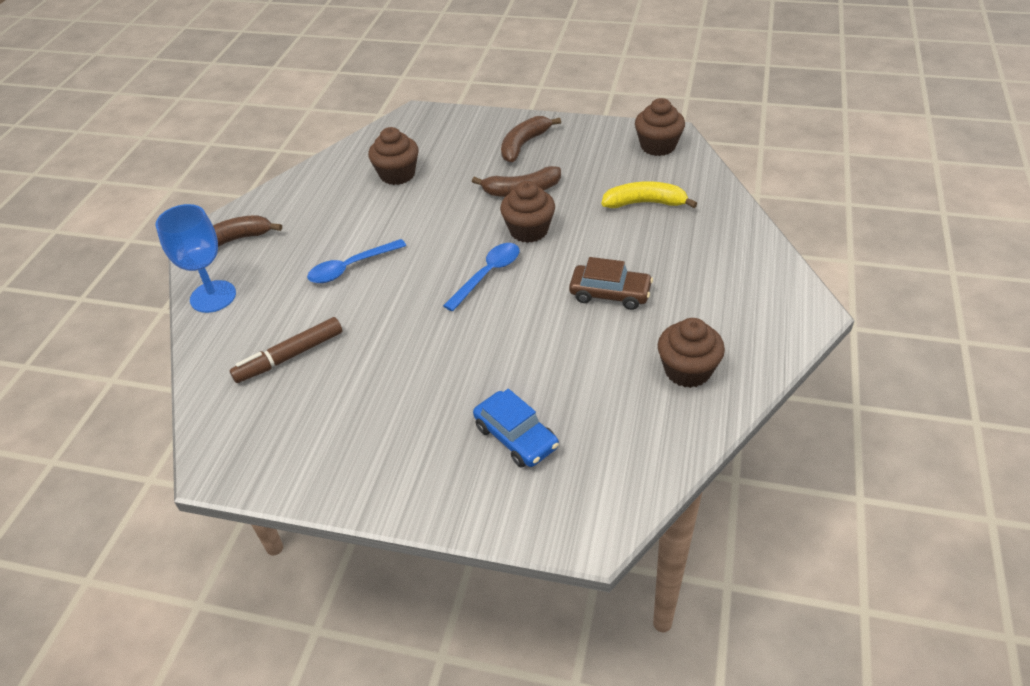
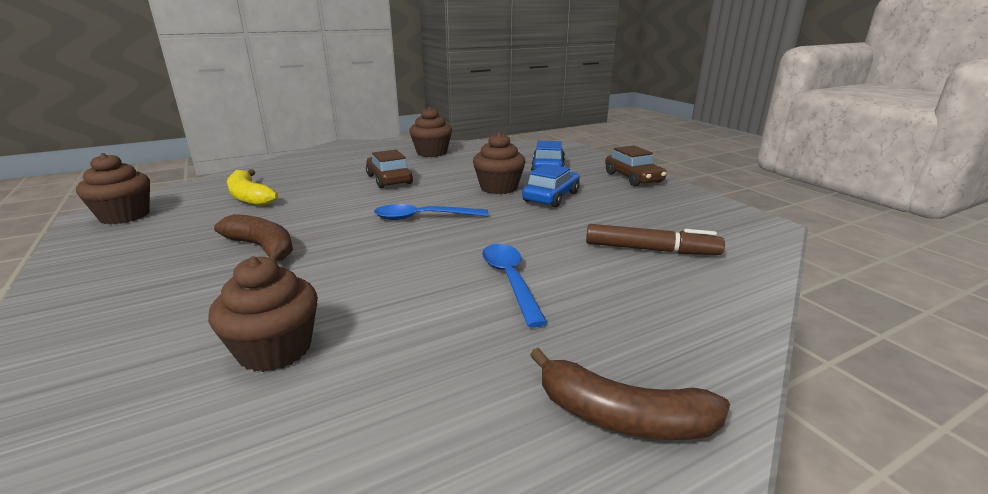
camera: 135 degrees left, 20 degrees down
(213, 296) = (707, 345): blue goblet -> none
(350, 268) = (510, 280): blue spoon -> blue spoon turned 120 degrees counterclockwise
(401, 486) = (633, 178): none -> brown car
(436, 375) = (551, 197): none -> blue car
(524, 145) = (134, 283): brown banana -> none
(529, 230) = (337, 223): brown cupcake -> brown cupcake (499, 188)

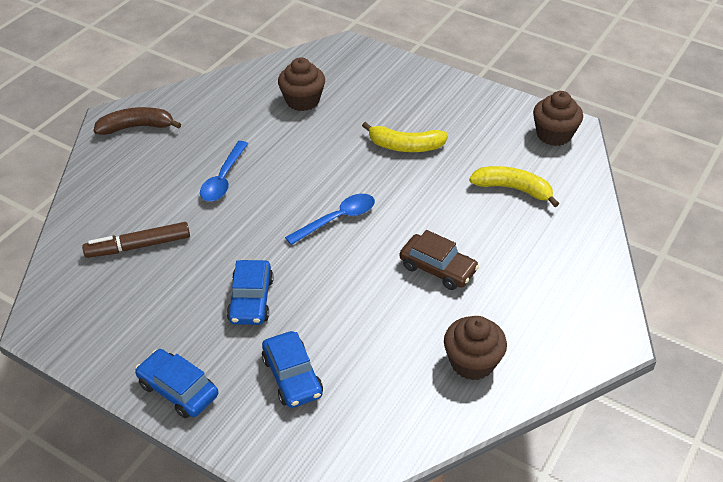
camera: 150 degrees right, 20 degrees up
(263, 248) = (405, 146): brown banana -> yellow banana
(499, 188) = (314, 298): brown cupcake -> none
(510, 280) = (223, 179): blue spoon -> blue spoon turned 60 degrees clockwise
(633, 178) = (178, 390): brown car -> blue car

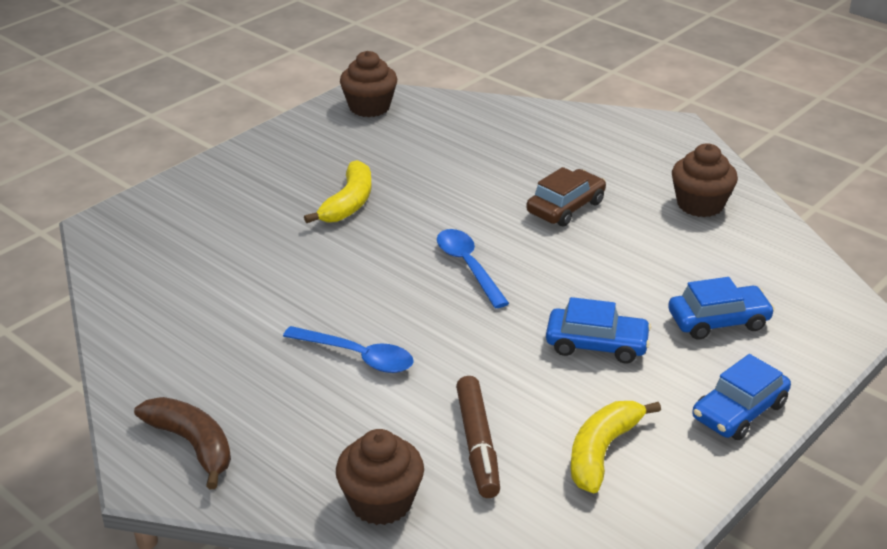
camera: 80 degrees left, 10 degrees down
(136, 127) = (193, 444): brown banana -> brown banana turned 135 degrees clockwise
(302, 101) = (212, 274): brown cupcake -> brown cupcake (381, 502)
(513, 189) = (451, 144): yellow banana -> yellow banana (602, 451)

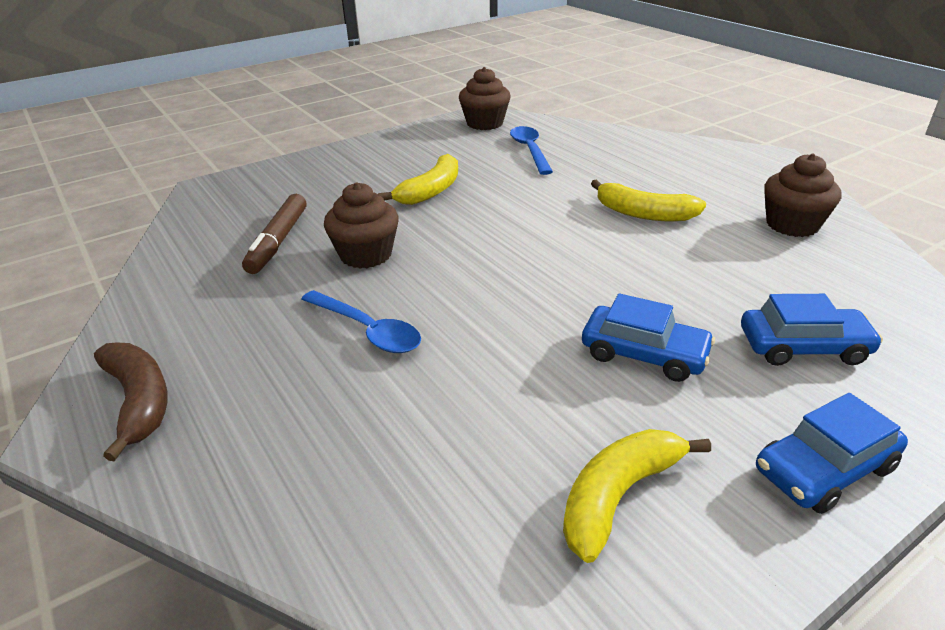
camera: 15 degrees right, 0 degrees up
(381, 502) = (303, 516): brown cupcake -> brown cupcake (366, 255)
(468, 266) = (523, 256): blue spoon -> blue spoon (530, 150)
(477, 444) = (458, 456): brown marker -> brown marker (278, 241)
(566, 207) = (643, 214): brown car -> yellow banana

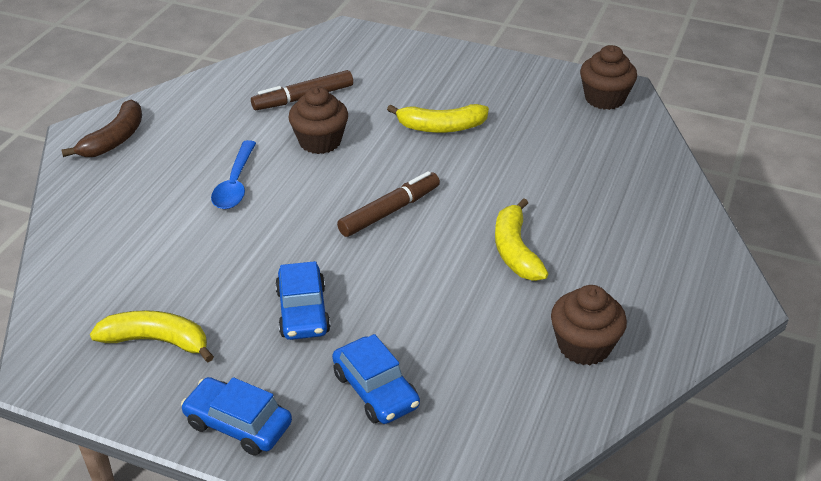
camera: 55 degrees right, 5 degrees up
(526, 253) = (389, 211): none -> brown marker
(530, 150) = (575, 145): blue spoon -> none

